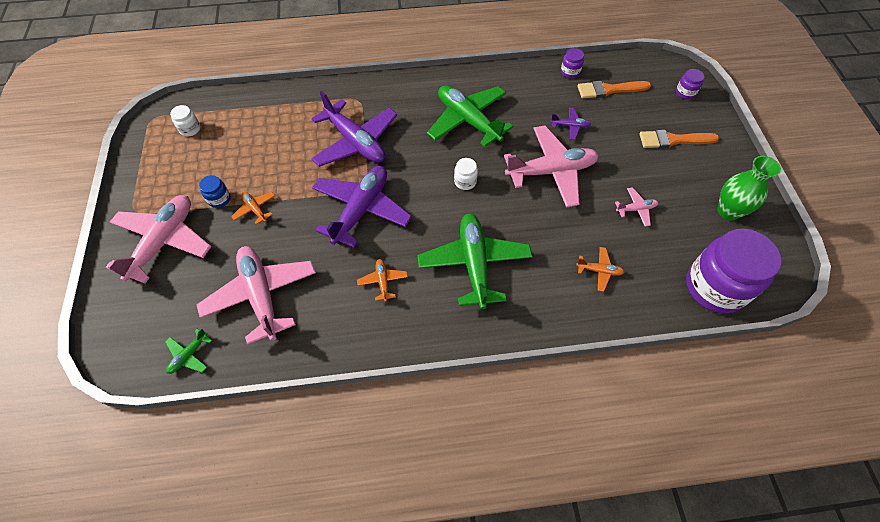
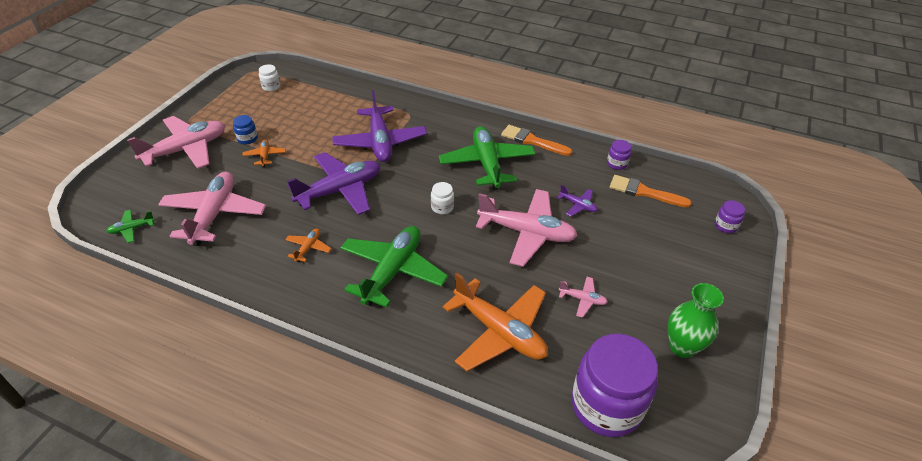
camera: 30 degrees right, 15 degrees down
(599, 271) = (499, 332): orange plane -> orange plane, size x2.27
(673, 140) = (675, 260): orange brush -> orange brush (532, 141)

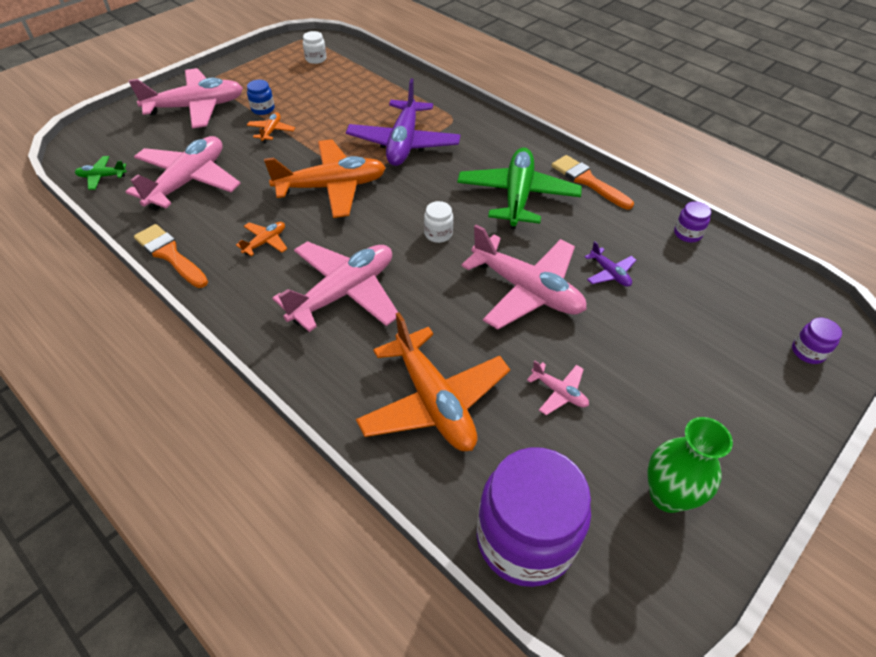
camera: 20 degrees right, 5 degrees up
(340, 190) = (332, 187): purple plane -> orange plane
(393, 271) = (344, 293): green plane -> pink plane
(644, 192) = (708, 278): orange brush -> orange brush (170, 255)

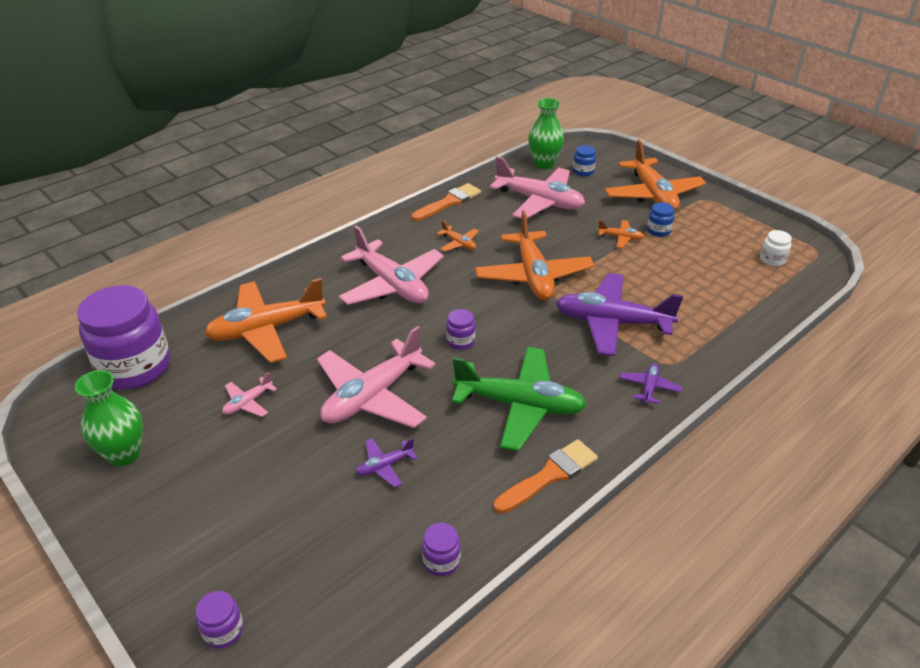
camera: 95 degrees right, 10 degrees down
(102, 177) = (544, 164): green plane -> green vase
(131, 148) = (583, 171): none -> blue jar
(196, 107) = (652, 195): pink plane -> orange plane
(438, 234) = (460, 341): white jar -> purple jar
(482, 130) = (649, 387): none -> purple plane

